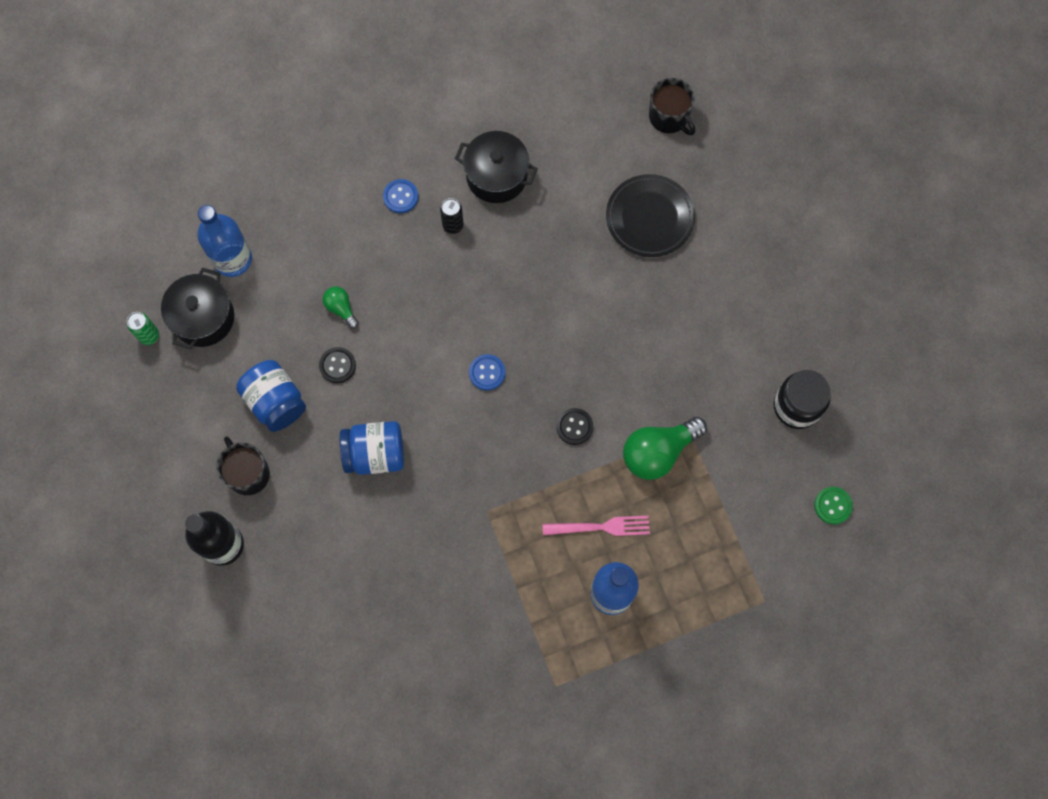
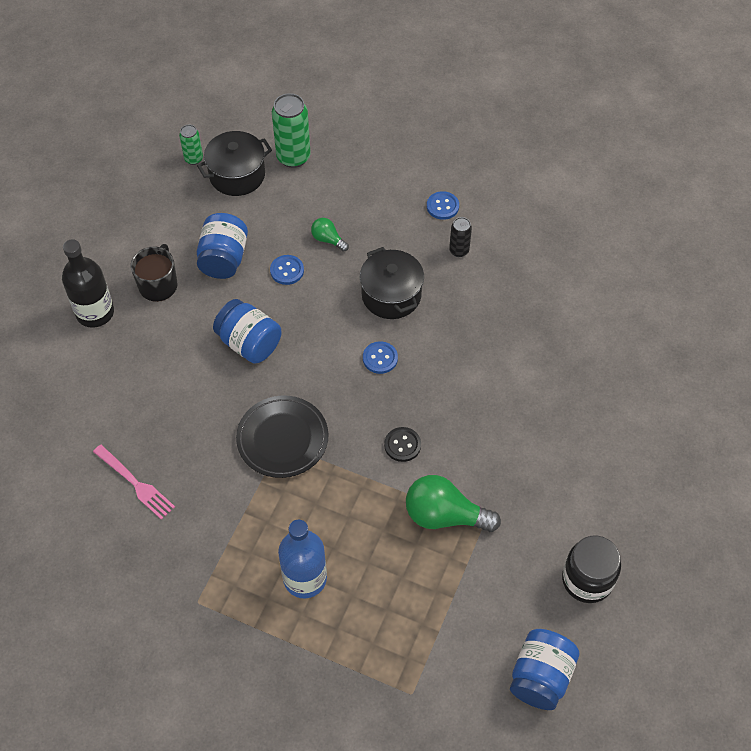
camera: 45 degrees right, 15 degrees down
(232, 259) = (293, 157): blue bottle -> green can
(337, 365) = (287, 270): black button -> blue button
(341, 308) = (328, 239): green light bulb -> green light bulb turned 60 degrees counterclockwise
(496, 176) = (523, 245): black pot -> black pot (391, 295)
(601, 527) = (348, 527): pink fork -> pink fork (136, 484)
(649, 218) = (608, 358): black plate -> black plate (282, 439)
(669, 117) = (694, 306): black mug -> none
(833, 505) = (540, 677): green button -> blue jar

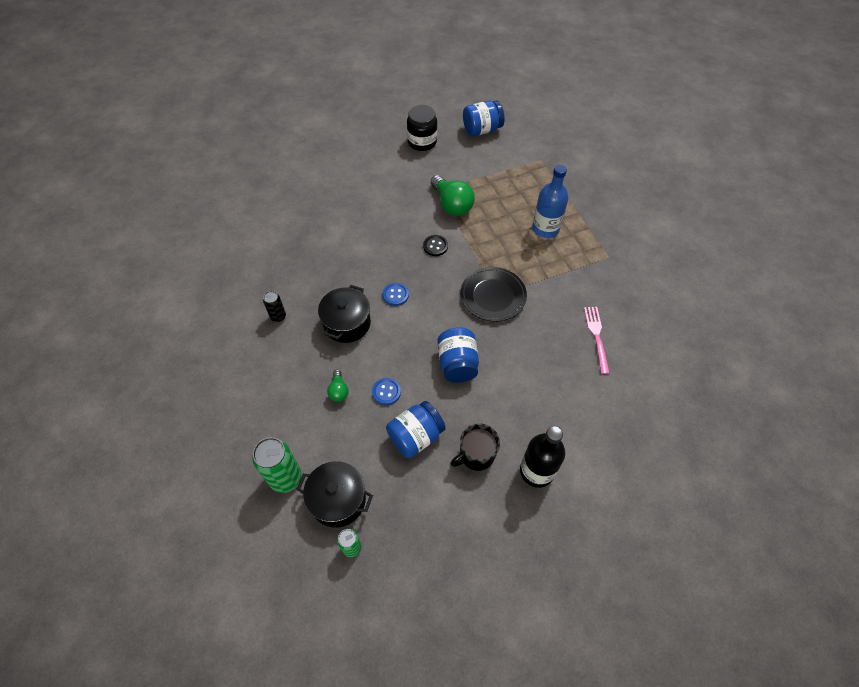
camera: 135 degrees left, 0 degrees up
(442, 206) = (248, 351): blue button -> none

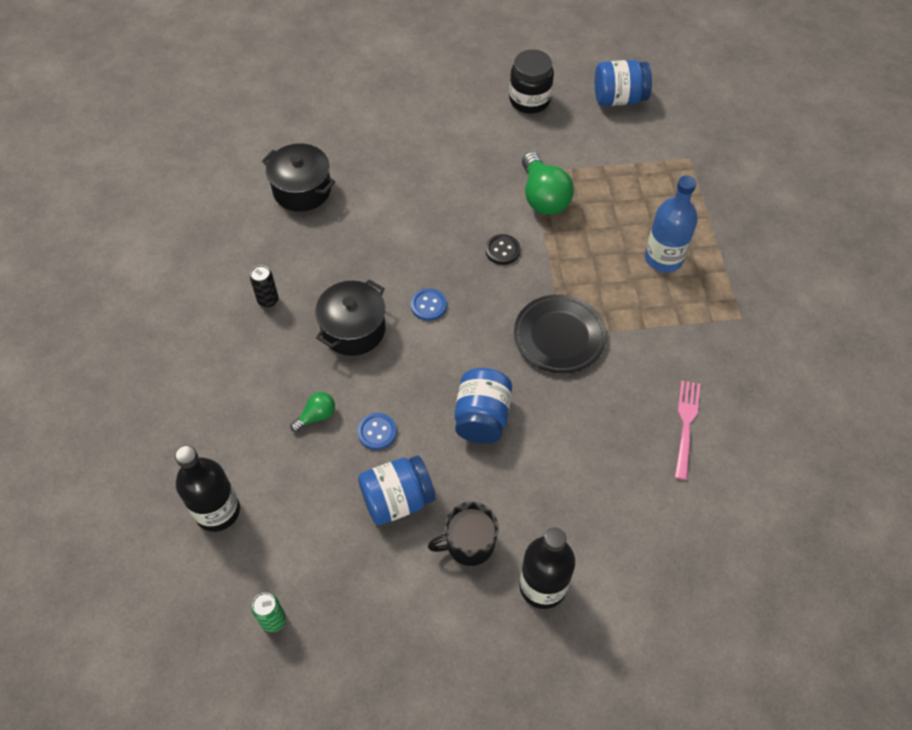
camera: 15 degrees right, 0 degrees up
(285, 478) = (217, 511): green can -> black bottle
(338, 391) = (316, 416): green light bulb -> green light bulb turned 135 degrees counterclockwise
(338, 500) = (274, 555): black pot -> black pot (302, 190)

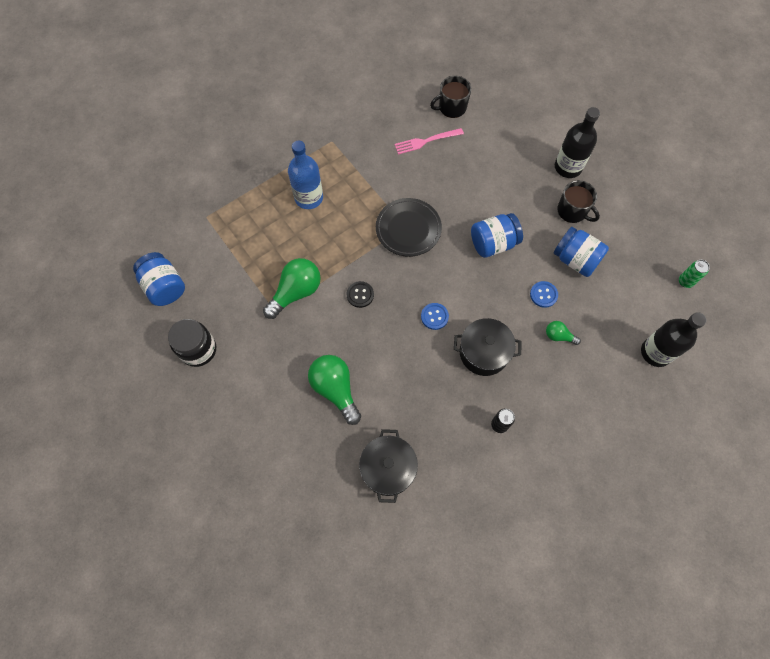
camera: 120 degrees left, 10 degrees up
(411, 184) = (335, 389): none -> green light bulb
(731, 489) = (451, 107): none -> black mug

